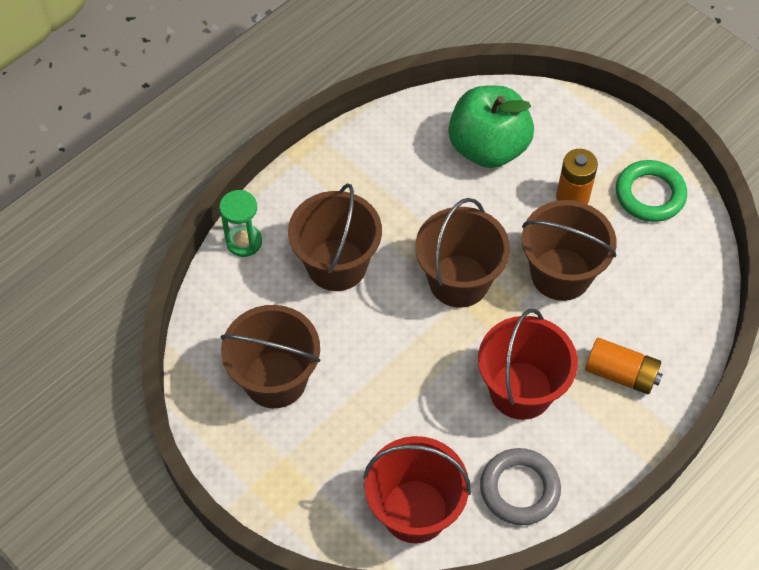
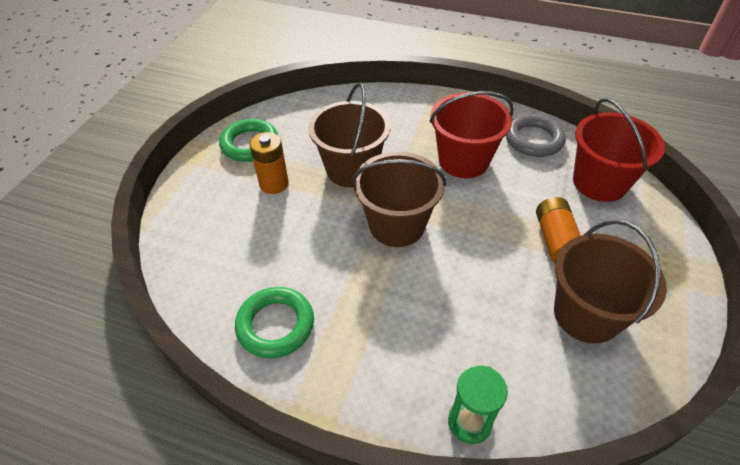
camera: 115 degrees left, 10 degrees down
(336, 265) = (439, 319): brown bucket -> none
(398, 150) = (275, 325): none -> green ring
(488, 148) = (243, 254): green apple -> none
(621, 373) = (412, 120): orange battery -> orange battery (555, 240)

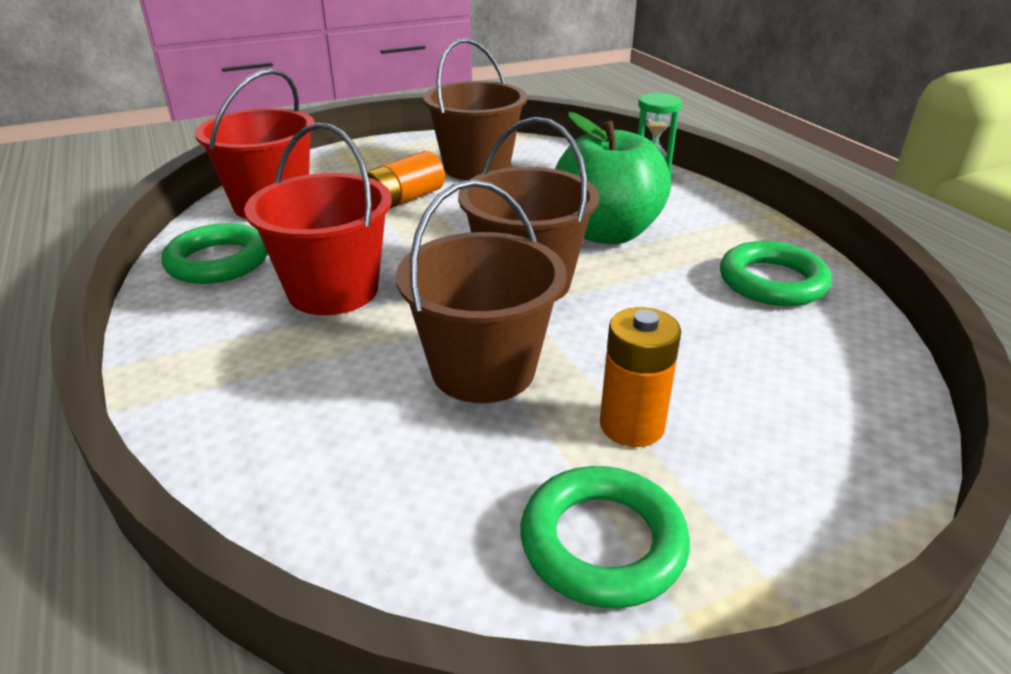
camera: 135 degrees left, 15 degrees down
(409, 301) = (606, 233): none -> green apple
(533, 139) = (218, 261): grey ring -> green ring

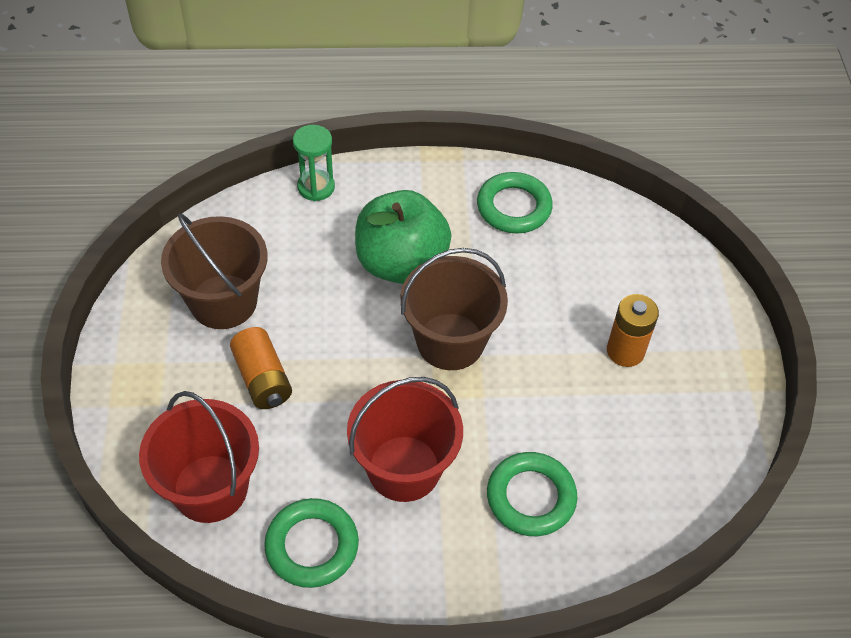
camera: 70 degrees left, 20 degrees up
(483, 369) = (545, 404): brown bucket -> none
(602, 543) = (703, 402): green ring -> green ring (531, 497)

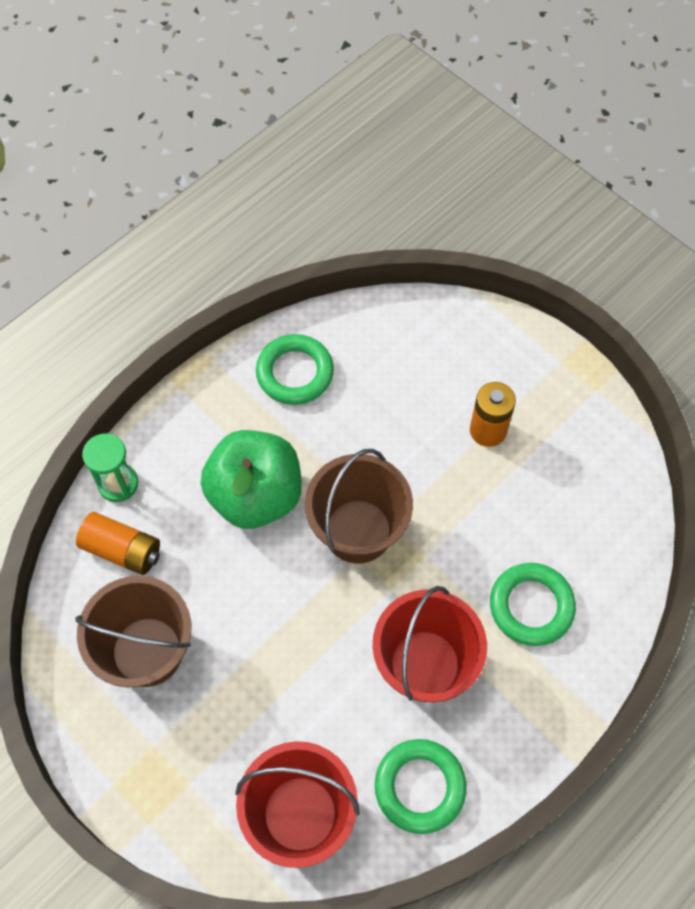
camera: 40 degrees left, 10 degrees up
(263, 379) = (247, 689): orange battery -> orange battery (122, 550)

